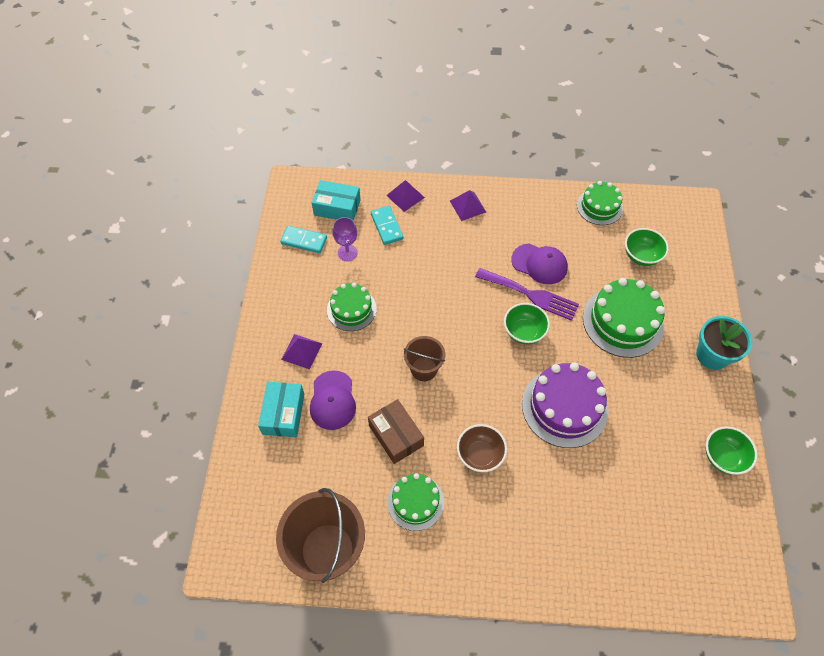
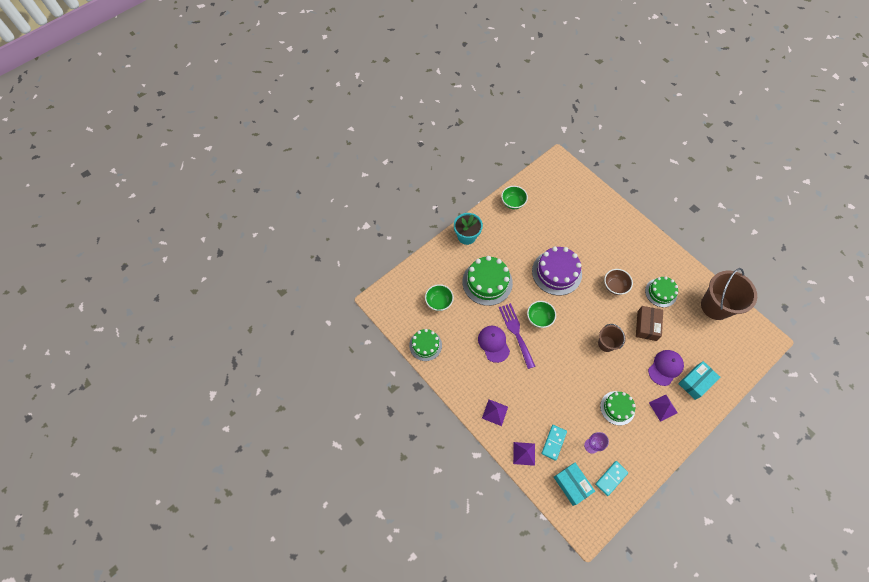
camera: 135 degrees left, 5 degrees up
(304, 241) = (611, 478): turquoise domino -> turquoise domino turned 75 degrees clockwise

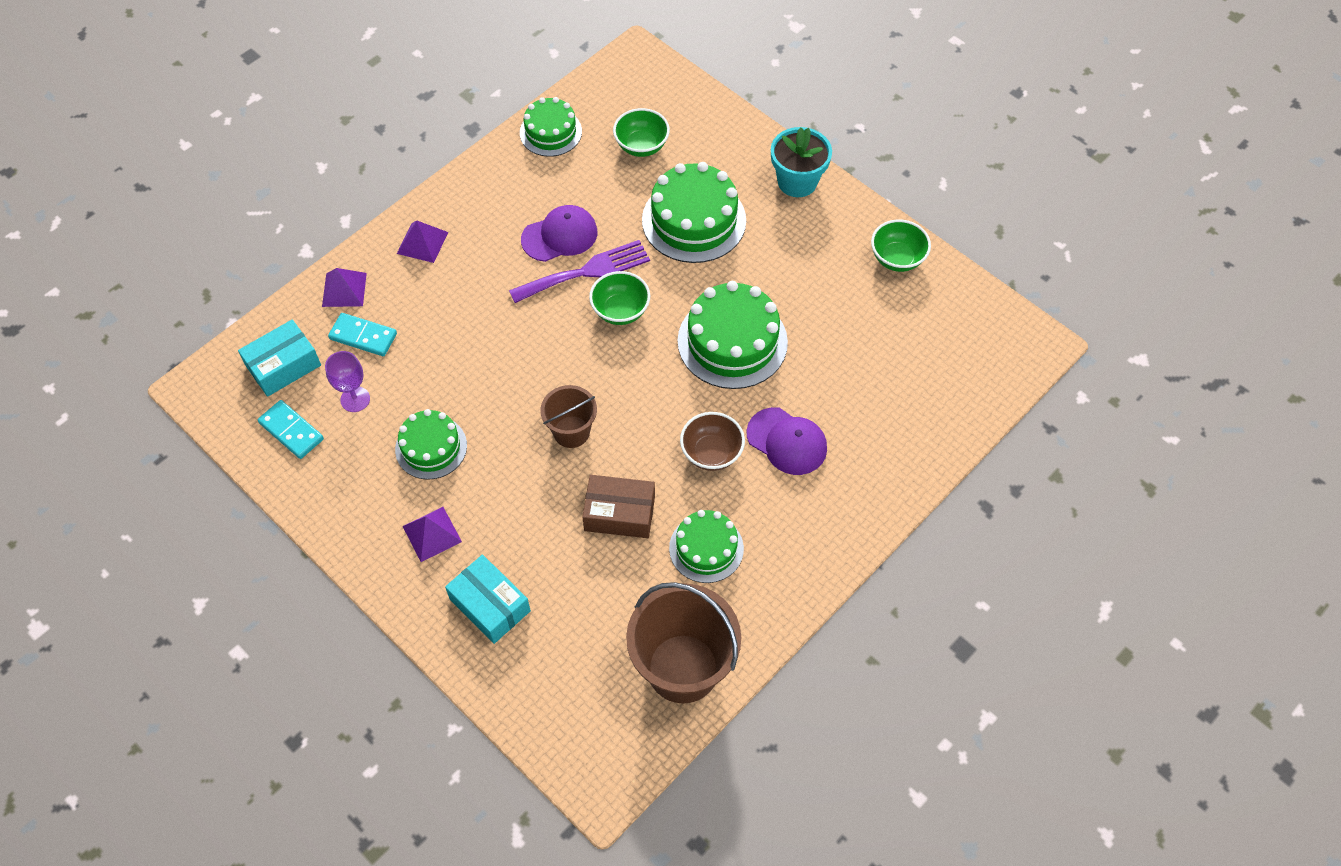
camera: 85 degrees right, 5 degrees down
(556, 272) = (732, 341): purple cake -> green cake
(665, 367) = (522, 545): purple cap -> purple cap (787, 441)

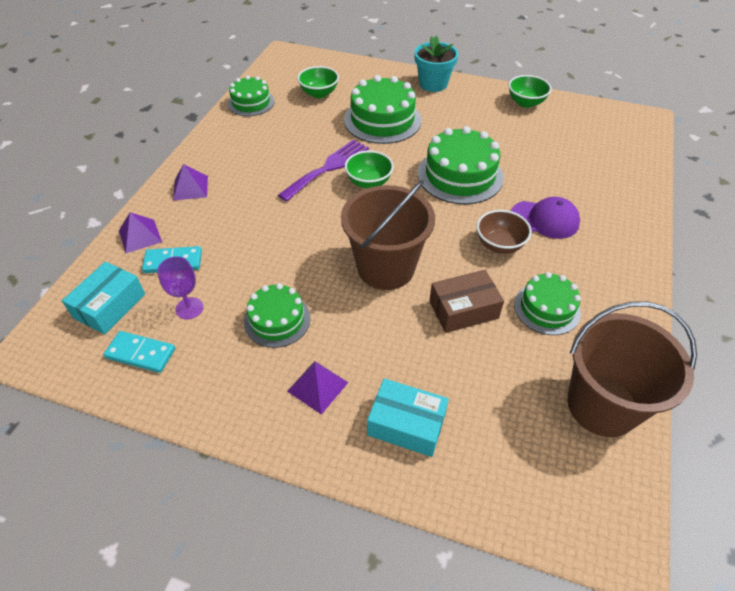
camera: 25 degrees left, 10 degrees down
(560, 236) = (294, 154): purple cap -> none
(571, 432) = (386, 268): brown bucket -> brown bucket, size x1.80

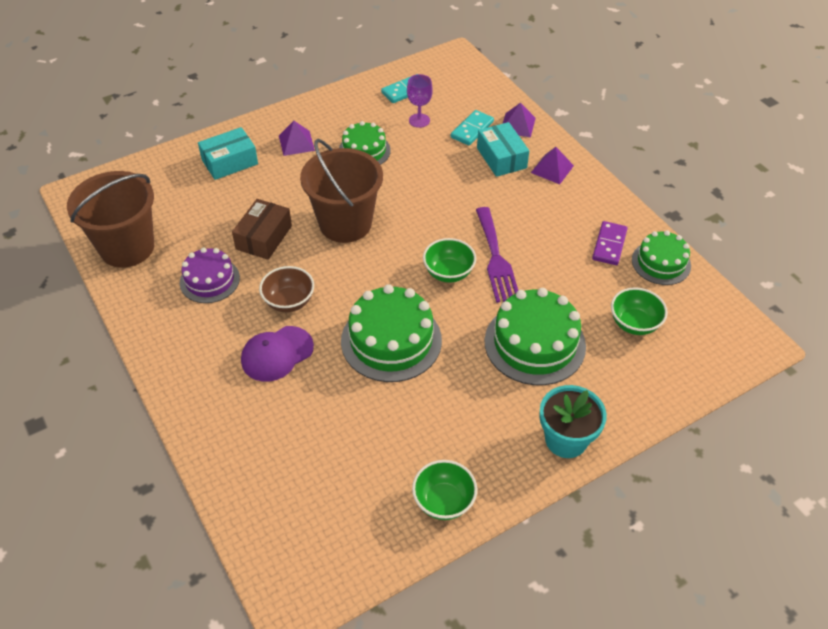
camera: 130 degrees right, 0 degrees up
(110, 306) = (459, 92): turquoise box -> turquoise box (501, 158)
(256, 127) = (609, 245): none -> purple domino
(547, 308) = (209, 280): green cake -> purple cake

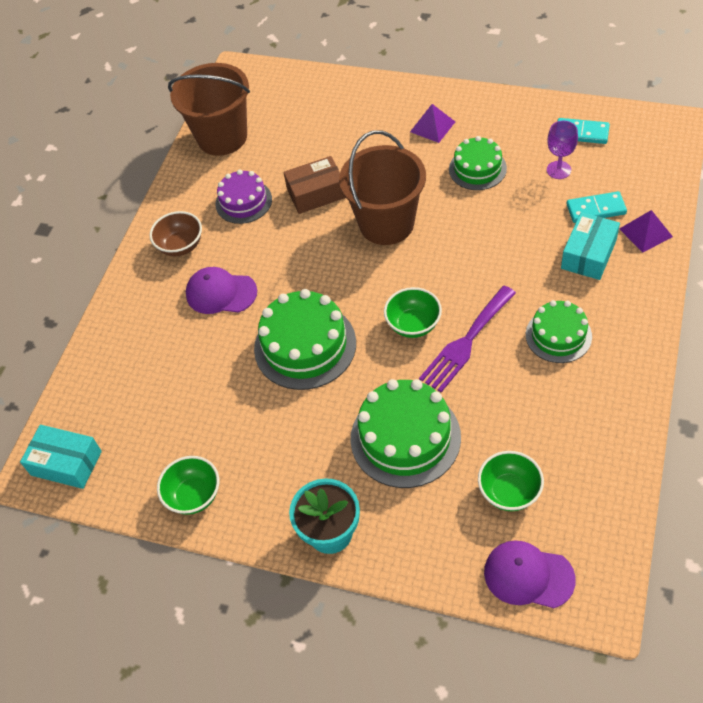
camera: 55 degrees right, 5 degrees up
(230, 162) = (364, 111): turquoise box -> turquoise box (66, 463)
(289, 302) = (274, 259): brown bowl -> brown bowl (181, 246)
(552, 169) = (623, 297): purple pyramid -> none
(609, 245) = (582, 406): purple domino -> none
(661, 263) = (609, 460): green cake -> green cake (558, 335)
(704, 360) = (528, 575): none -> purple cap

